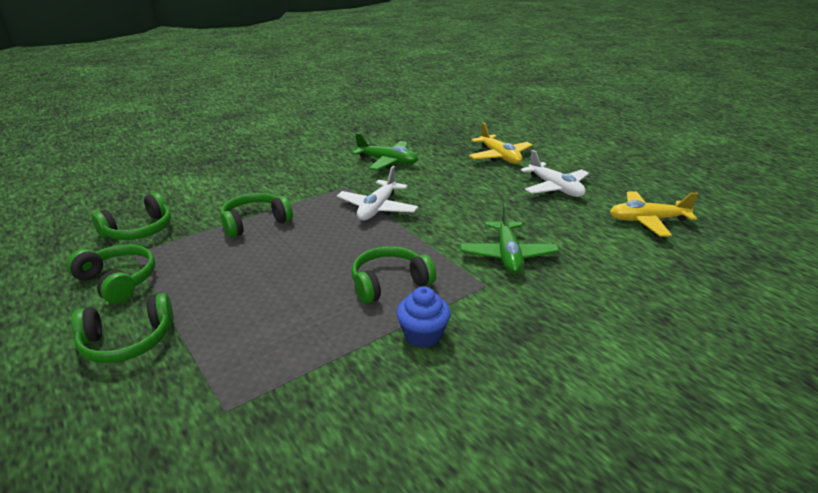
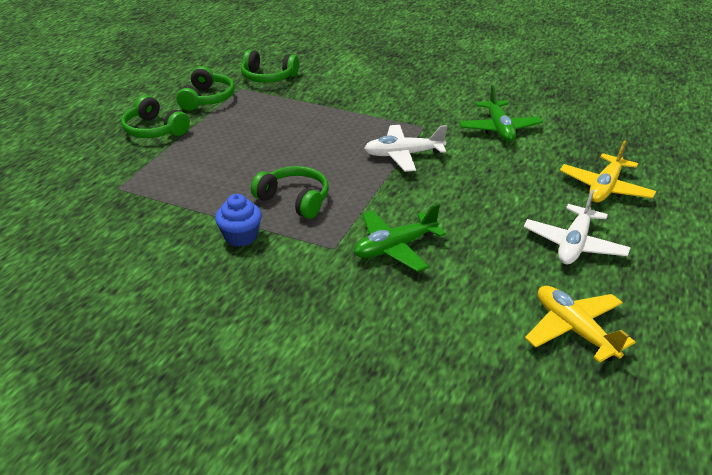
camera: 60 degrees right, 5 degrees up
(255, 222) = (322, 112): green headphones -> none

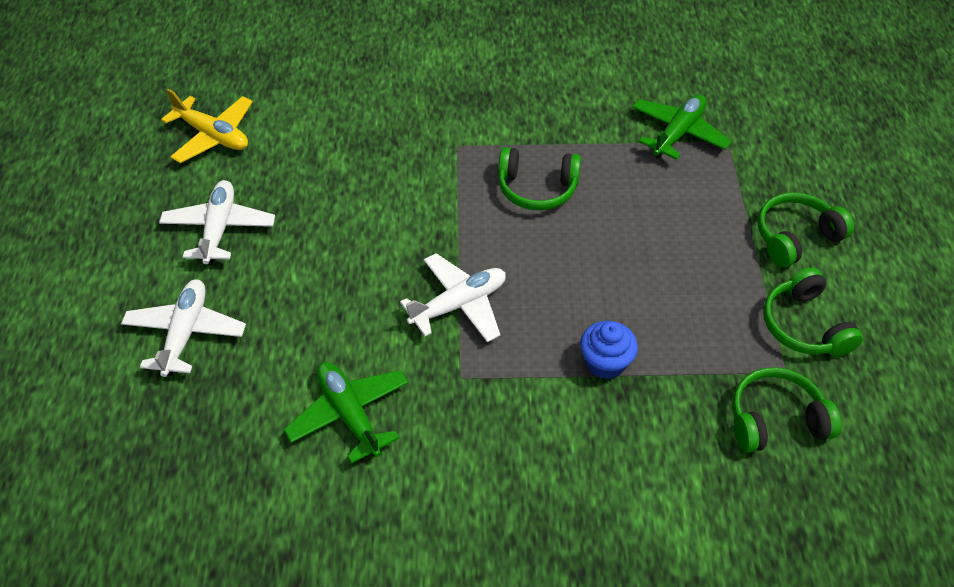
camera: 155 degrees right, 15 degrees up
(154, 130) = (795, 237): green headphones -> green headphones turned 45 degrees counterclockwise
(241, 237) = (552, 129): blue cupcake -> blue cupcake (605, 363)
(395, 247) = (400, 165): green plane -> green plane (678, 133)
(605, 188) = (186, 333): yellow plane -> white plane

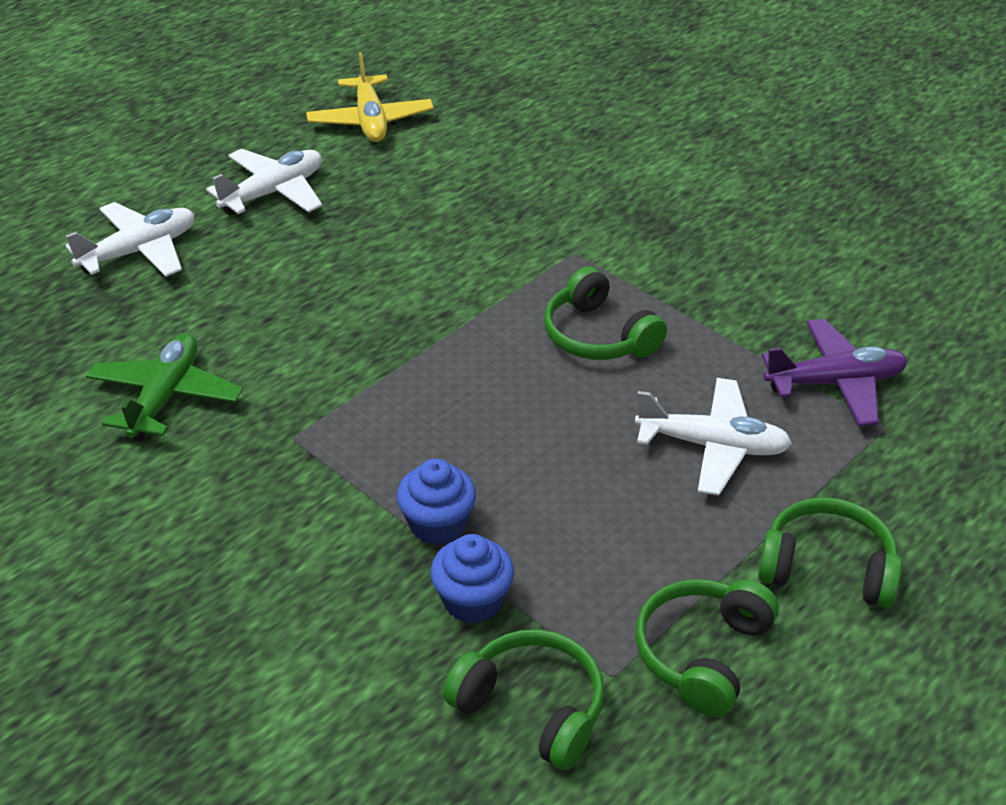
camera: 45 degrees right, 10 degrees down
(459, 305) = (378, 380): white plane -> white plane (713, 446)
(677, 389) = (472, 601): none -> blue cupcake
(678, 133) = (835, 383): green plane -> purple plane

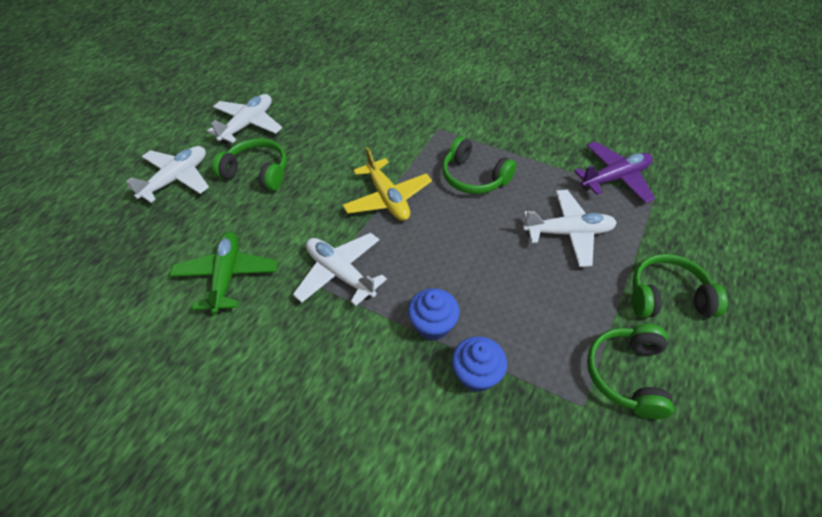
camera: 15 degrees left, 10 degrees up
(330, 427) = (340, 273): none -> white plane
(370, 121) = (289, 70): yellow plane -> yellow plane (387, 198)
(532, 708) = (545, 444): green headphones -> green headphones (257, 172)

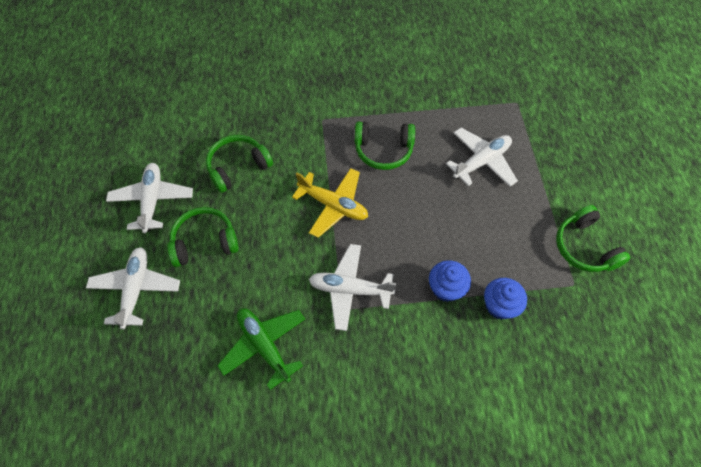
camera: 35 degrees left, 10 degrees up
(615, 178) = (481, 98): purple plane -> none
(667, 296) = (572, 176): green headphones -> green headphones (238, 167)

